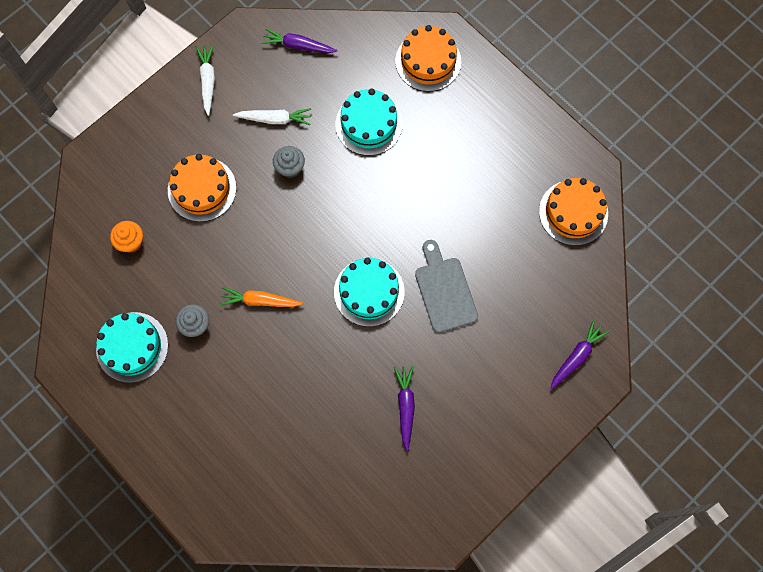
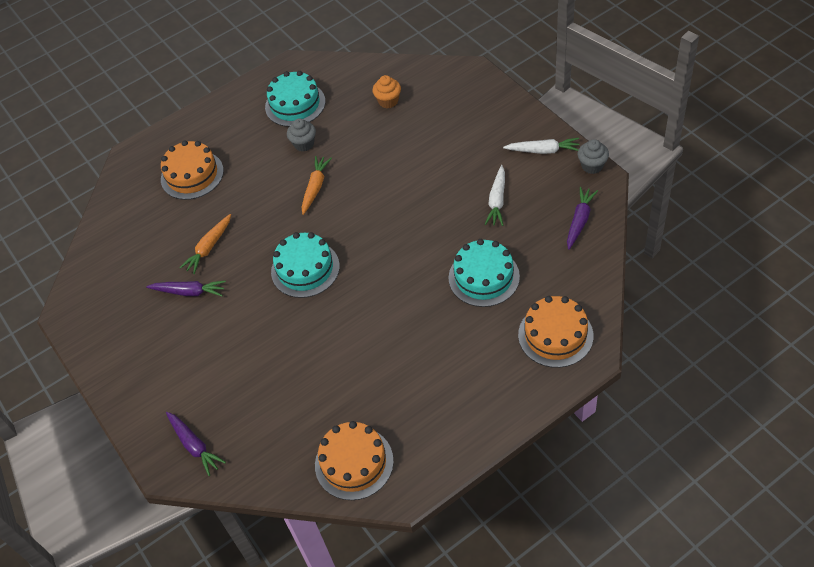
camera: 105 degrees right, 20 degrees down
(202, 189) = (431, 147): orange cake -> orange cake (192, 175)
(290, 168) = (443, 211): grey cupcake -> grey cupcake (592, 166)
(347, 399) = (209, 248): none -> orange carrot
(444, 290) = (292, 331): grey cutting board -> none

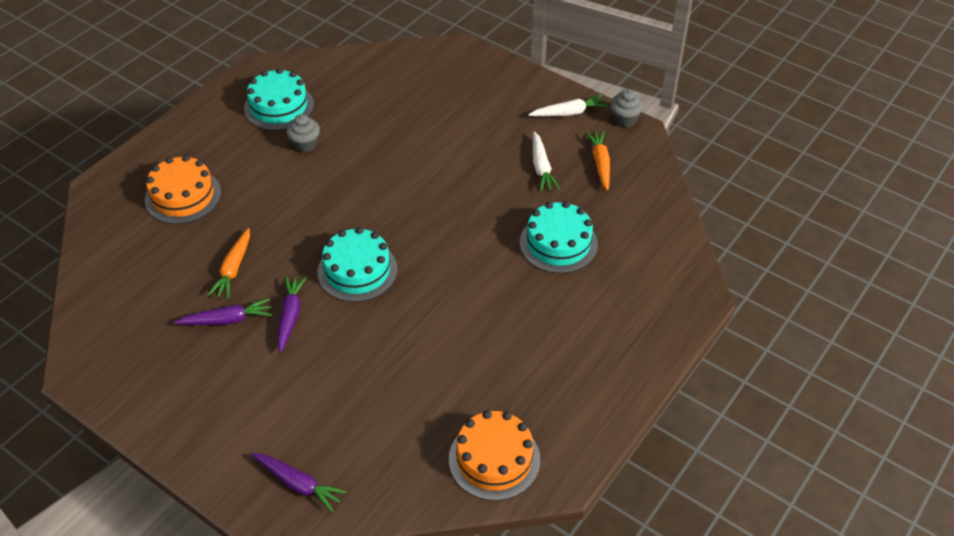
camera: 25 degrees left, 5 degrees down
(315, 187) = (336, 186): orange carrot -> orange carrot (600, 163)
(388, 101) = (384, 89): orange cupcake -> none
(555, 335) = (656, 285): orange cake -> none
(579, 221) = (634, 173): purple carrot -> purple carrot (290, 316)

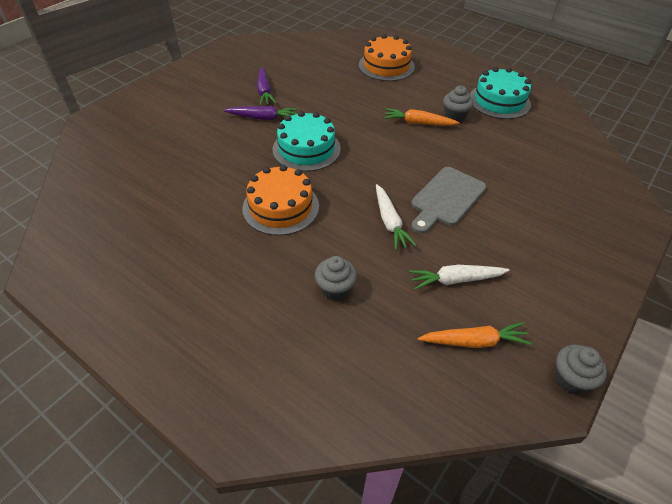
camera: 90 degrees right, 0 degrees up
(233, 269) = (313, 91): orange carrot -> orange carrot (418, 123)
(299, 484) = (111, 128): purple carrot -> none
(441, 164) = (446, 199): none -> grey cutting board
(494, 459) = (83, 229): orange cake -> orange cake (281, 207)
(558, 243) = (335, 289): turquoise cake -> grey cupcake
(569, 113) = (563, 314): white carrot -> white carrot (390, 222)

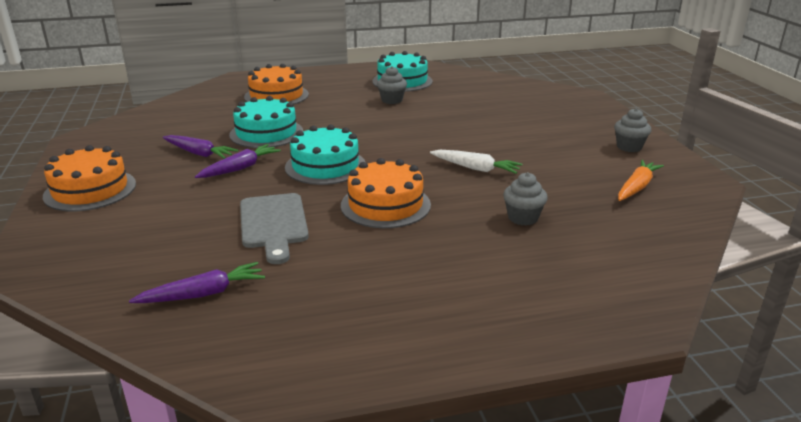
camera: 50 degrees left, 20 degrees down
(110, 195) = (203, 294): none -> purple carrot
(181, 86) = (90, 190): none -> orange cake
(324, 97) = (266, 133): none -> turquoise cake
(418, 123) = (375, 114): orange carrot -> none
(446, 199) = (480, 139): grey cutting board -> grey cutting board (273, 224)
(455, 280) = (570, 170): white carrot -> none
(570, 379) = (699, 171): grey cupcake -> grey cupcake (629, 147)

